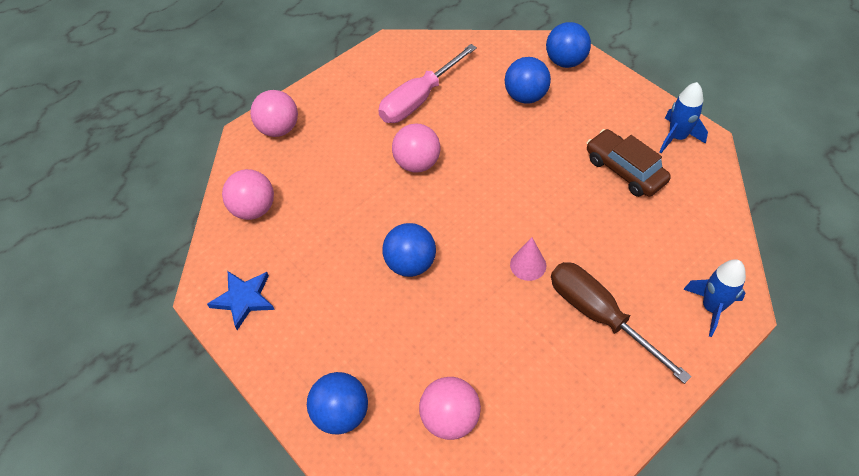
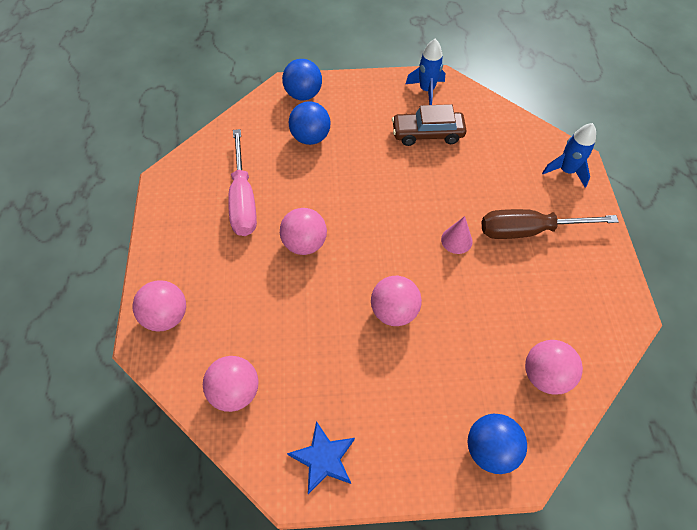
camera: 55 degrees left, 5 degrees up
(410, 264) = (394, 311): blue ball -> pink ball

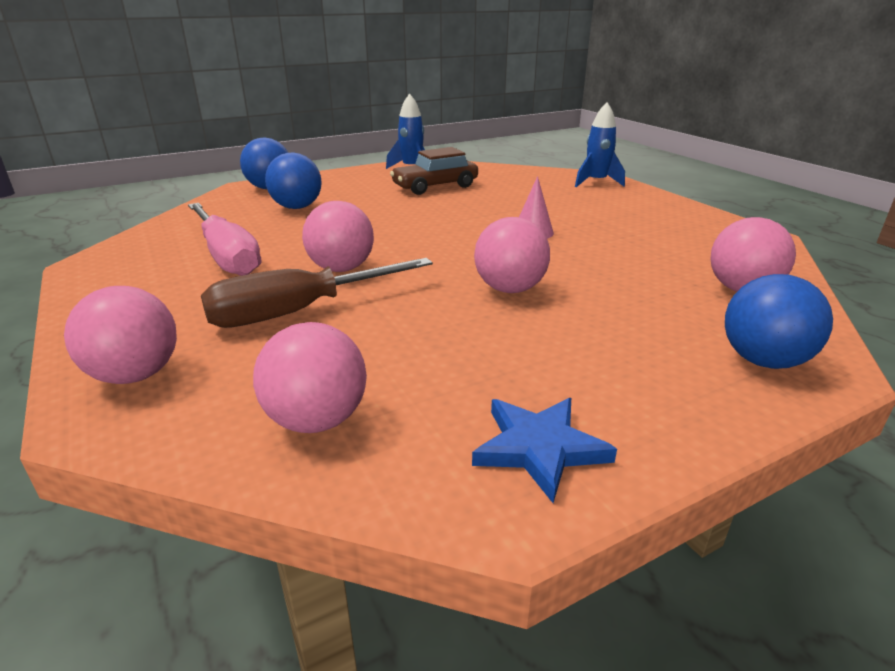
camera: 25 degrees left, 30 degrees down
(528, 230) = (601, 214): brown screwdriver -> brown screwdriver (299, 312)

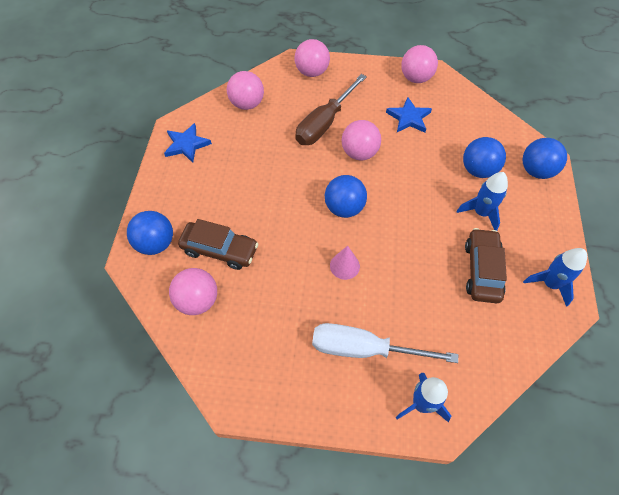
camera: 125 degrees right, 30 degrees up
(227, 256) = (409, 118): pink screwdriver -> blue star
(299, 312) = (324, 123): brown screwdriver -> brown screwdriver turned 150 degrees counterclockwise
(363, 197) = (481, 213): none -> blue rocket
(455, 252) = (344, 208): none -> blue ball
(509, 289) = (284, 203): pink ball -> pink ball (416, 78)
(598, 205) = (364, 349): none -> white screwdriver
(659, 304) = (220, 250): none -> brown car

